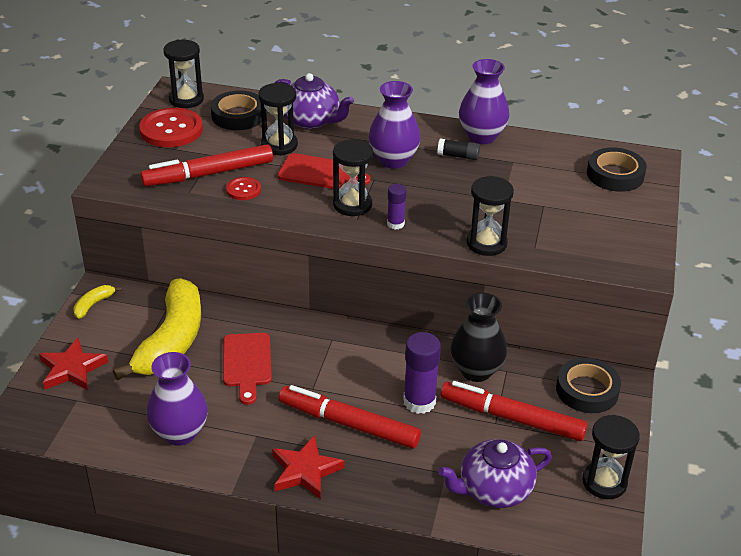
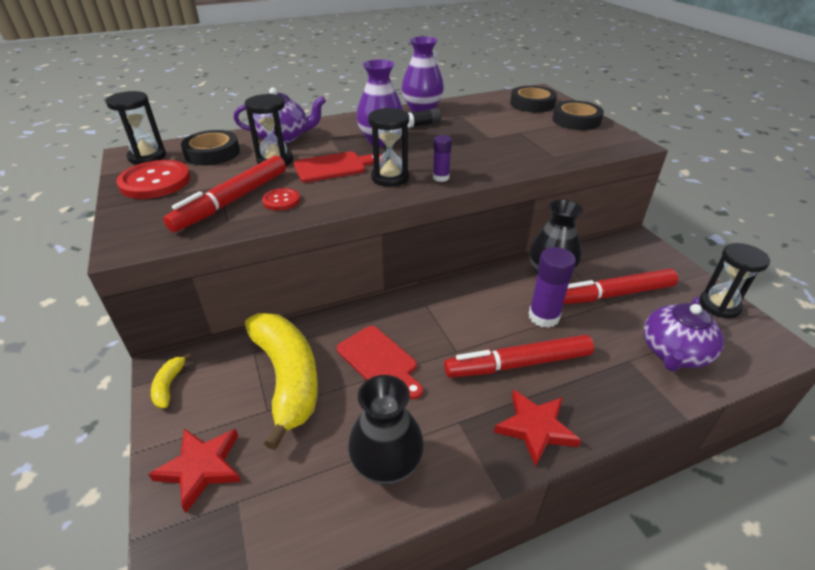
camera: 35 degrees left, 0 degrees up
(180, 433) = (387, 466): purple vase -> black vase
(486, 243) = (521, 165): black hourglass -> none
(587, 390) = (626, 253): black tape -> black tape (576, 120)

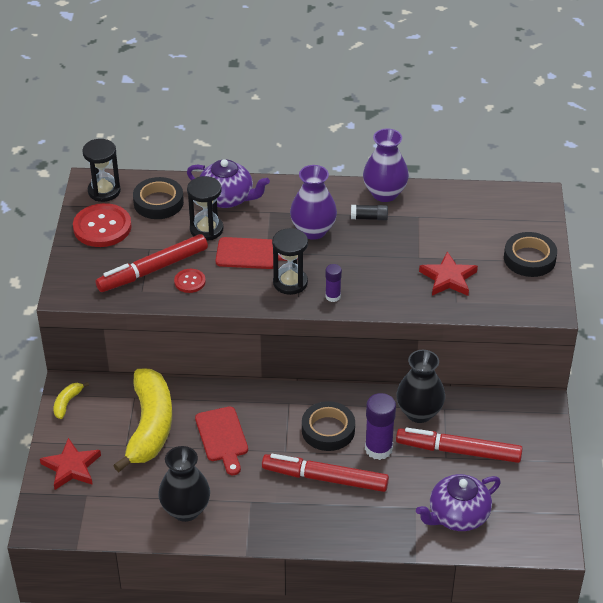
camera: 25 degrees right, 5 degrees up
(532, 104) = (509, 217): black tape -> black tape (328, 430)
(535, 428) = (300, 525): red star -> red star (448, 278)
(719, 305) = (544, 494): black hourglass -> none

